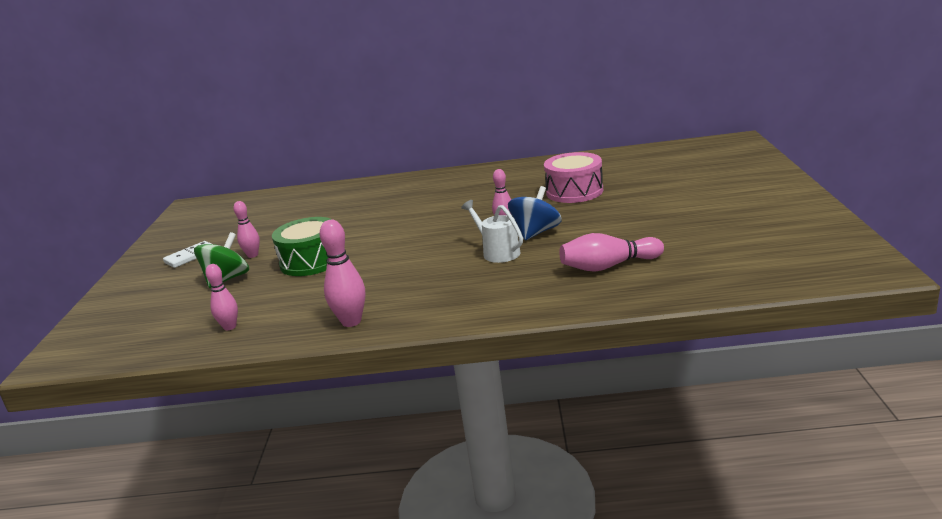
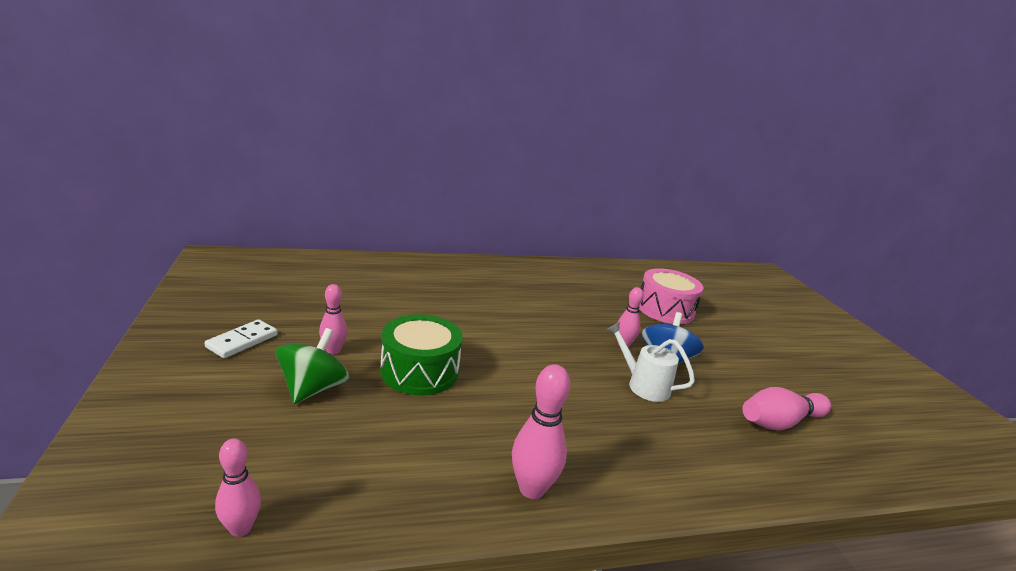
camera: 20 degrees left, 0 degrees up
(230, 327) = (354, 485): pink bowling pin -> pink bowling pin (241, 528)

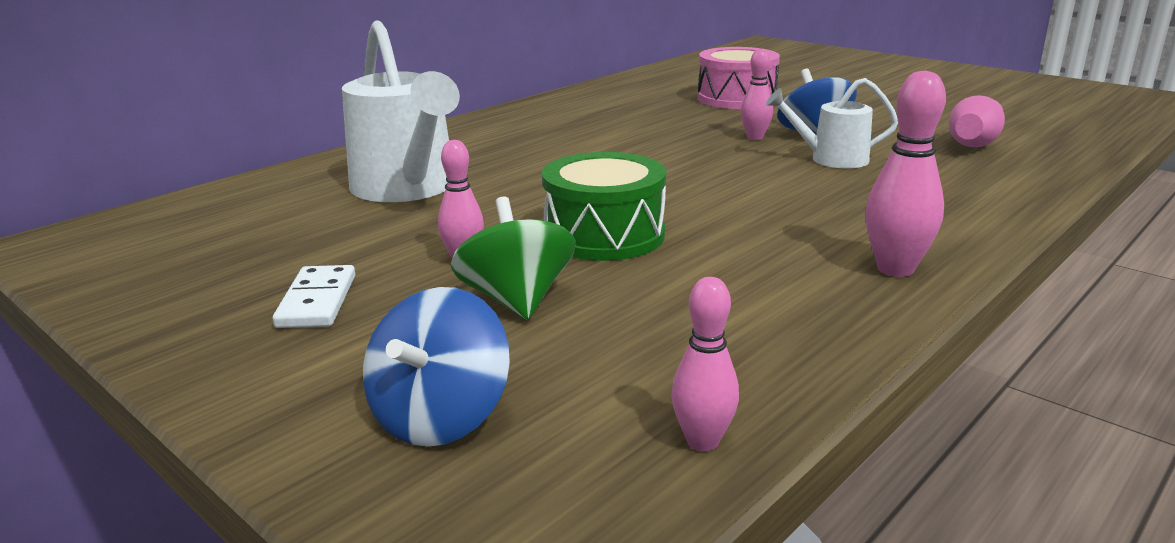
camera: 30 degrees left, 0 degrees up
(178, 436) = (440, 417): none -> blue spinning top
(383, 293) = (408, 189): none -> white watering can

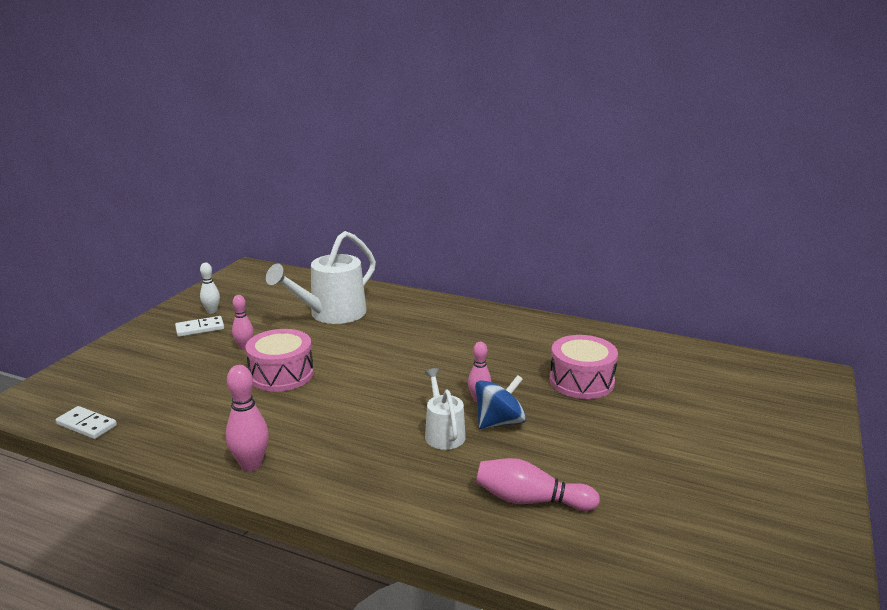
camera: 70 degrees right, 0 degrees up
(239, 287) = (212, 311): none -> white bowling pin
(440, 417) = (110, 372): blue spinning top -> none
(516, 300) = (203, 367): green spinning top -> none
(604, 235) = (281, 374): green drum -> pink drum
(702, 441) = (86, 425): pink bowling pin -> white domino

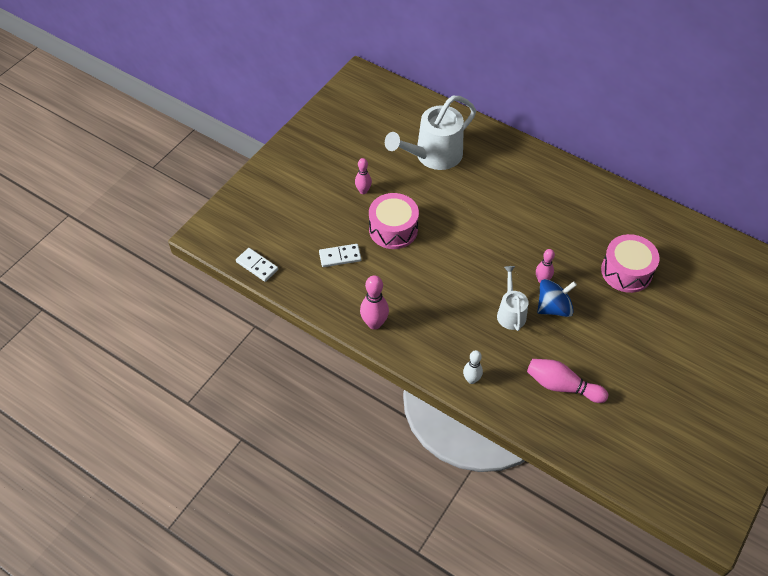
camera: 10 degrees right, 30 degrees up
(200, 328) = (326, 161): white domino -> white domino (340, 257)
(212, 311) = (333, 138): white bowling pin -> white bowling pin (471, 379)

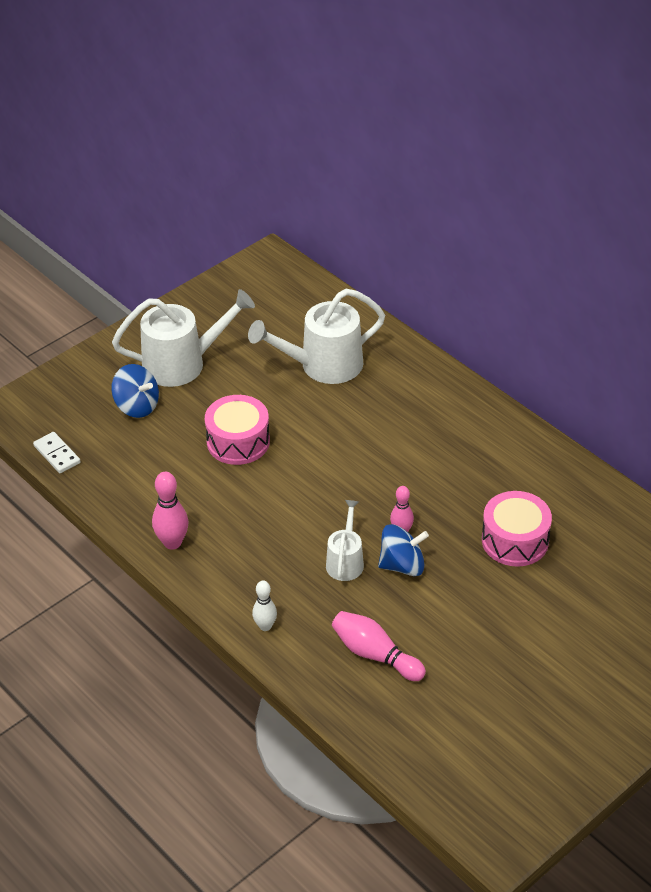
camera: 15 degrees right, 10 degrees down
(305, 214) = (137, 406): none -> blue spinning top
(327, 172) = (183, 363): none -> white watering can
(340, 257) = (160, 461): white domino -> none
(363, 191) = (218, 392): pink bowling pin -> none

